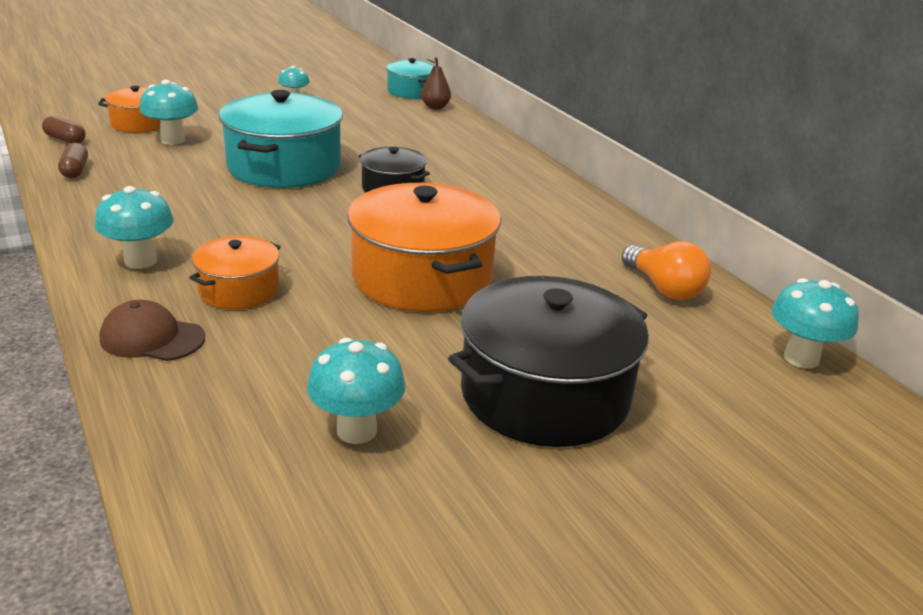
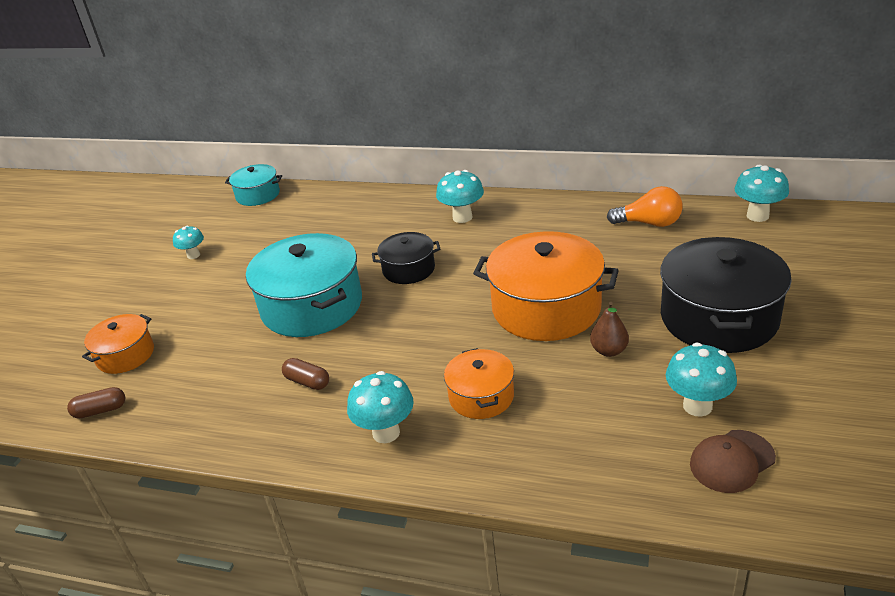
camera: 40 degrees left, 5 degrees up
(75, 171) = (176, 423): brown capsule -> brown capsule (307, 382)
(152, 338) = (508, 462): brown cap -> brown cap (731, 461)
(173, 140) = (186, 347): turquoise mushroom -> turquoise mushroom (462, 217)
(435, 107) = (301, 196): brown pear -> brown pear (609, 351)

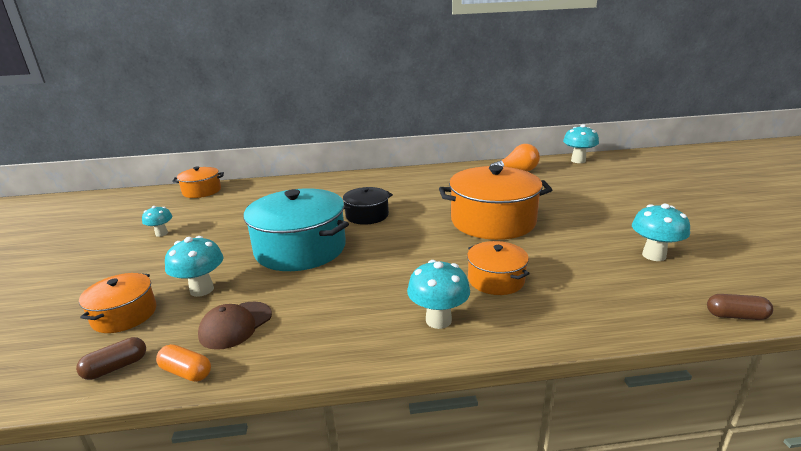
camera: 25 degrees left, 10 degrees down
(148, 430) = (186, 372): none -> orange capsule
(258, 195) = (202, 191): turquoise pot -> orange pot
(307, 382) = (335, 299): brown capsule -> brown capsule (736, 316)
(462, 217) = (384, 183): turquoise mushroom -> turquoise mushroom (202, 290)
(609, 351) = (561, 236): brown pear -> none
(718, 317) = (612, 208): black pot -> none
(731, 461) = (713, 281): brown cap -> brown cap (235, 325)

